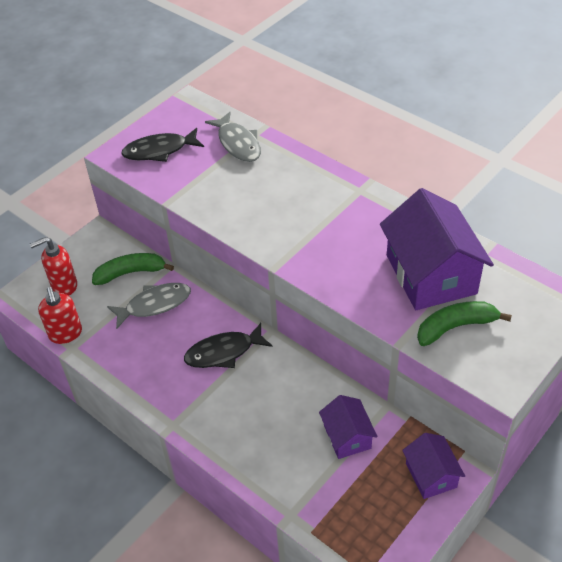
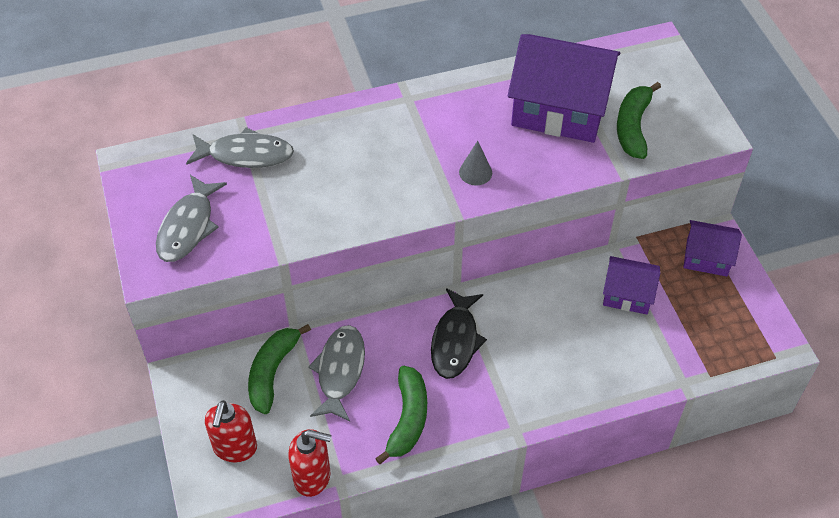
camera: 60 degrees left, 5 degrees up
(141, 359) = (407, 419): none -> green banana
(159, 150) = (188, 227): black fish -> grey fish
(322, 258) = (475, 172): none -> grey cone

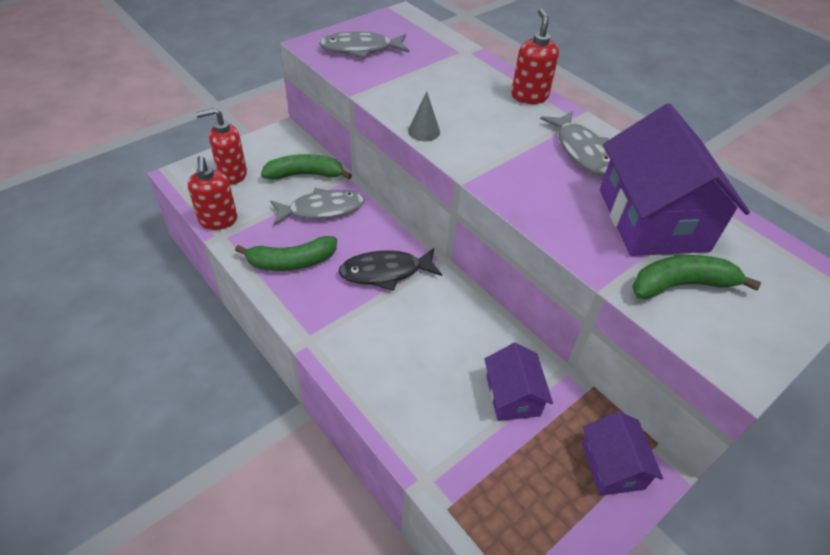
camera: 65 degrees right, 5 degrees down
(245, 155) = (446, 56): grey fish -> grey fish (581, 151)
(354, 115) = (529, 96): none -> red soap dispenser
(475, 172) = (522, 179): grey cone -> grey cone (424, 131)

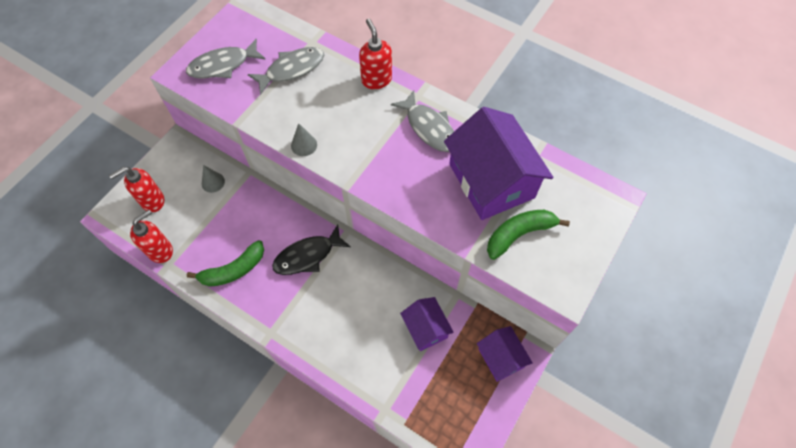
camera: 15 degrees left, 15 degrees up
(218, 221) = (160, 250): red soap dispenser -> red soap dispenser turned 105 degrees counterclockwise
(305, 175) = (213, 182): green banana -> grey cone
(322, 209) = (239, 213): grey fish -> grey fish (291, 69)

